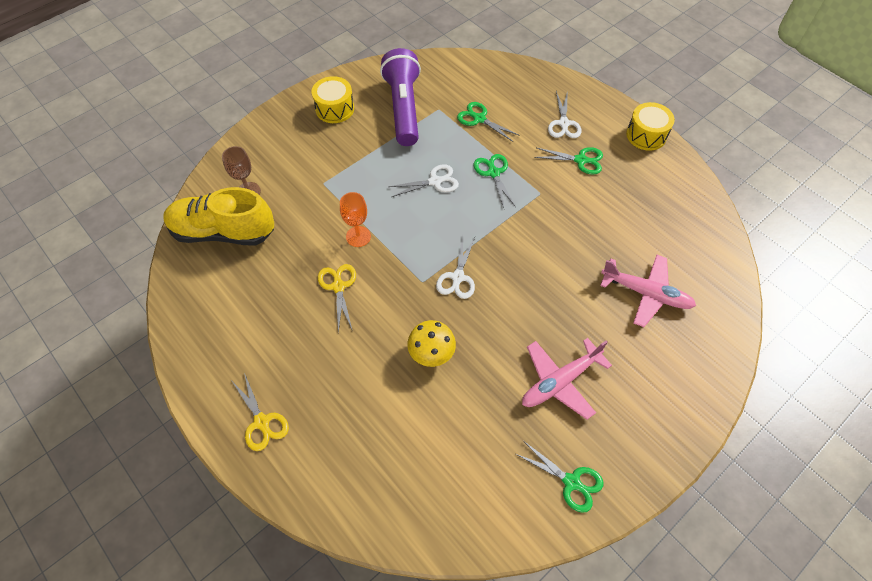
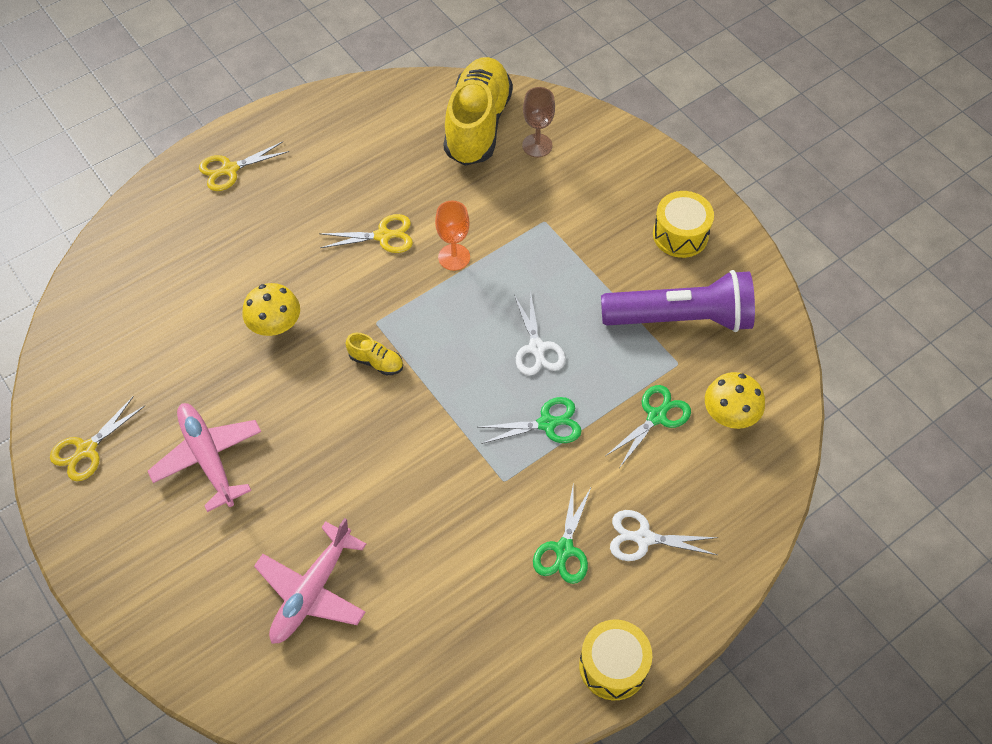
camera: 95 degrees right, 0 degrees up
(457, 277) = (376, 362): white scissors -> yellow shoe
(472, 86) = (730, 414): none -> yellow mushroom
(571, 482) = (87, 449): green scissors -> yellow scissors

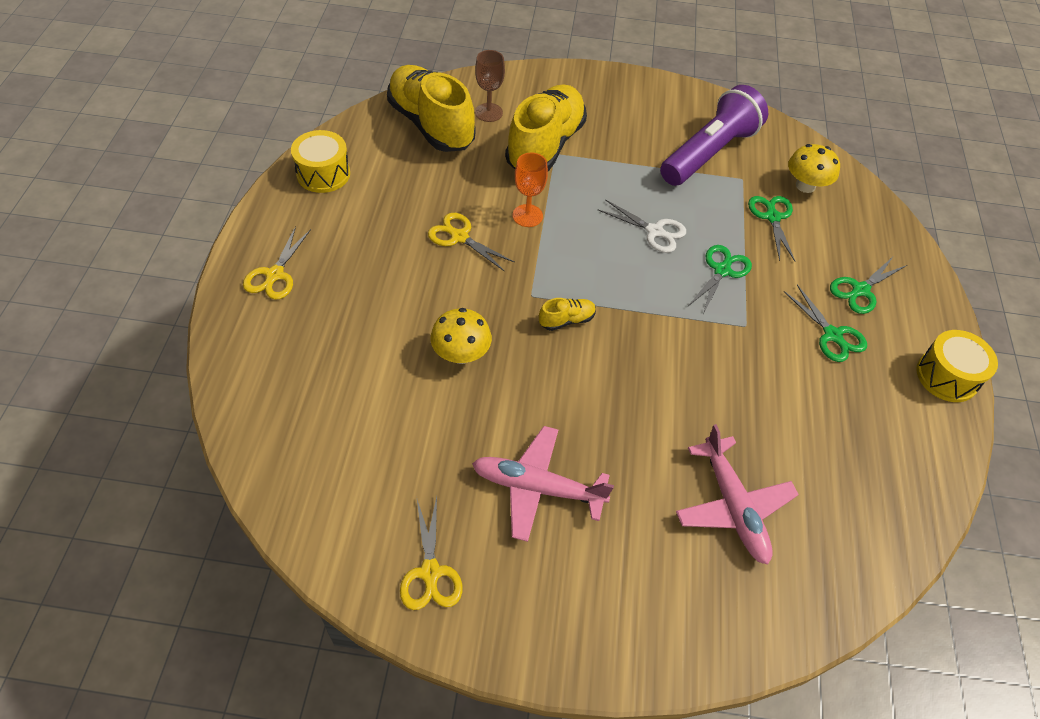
camera: 50 degrees left, 5 degrees down
(383, 236) = (459, 237): yellow scissors -> yellow scissors turned 90 degrees counterclockwise
(545, 208) = (545, 145): none -> yellow shoe
(644, 538) = (860, 290): white scissors -> green scissors
(680, 234) = (645, 107): yellow drum -> yellow drum (323, 174)

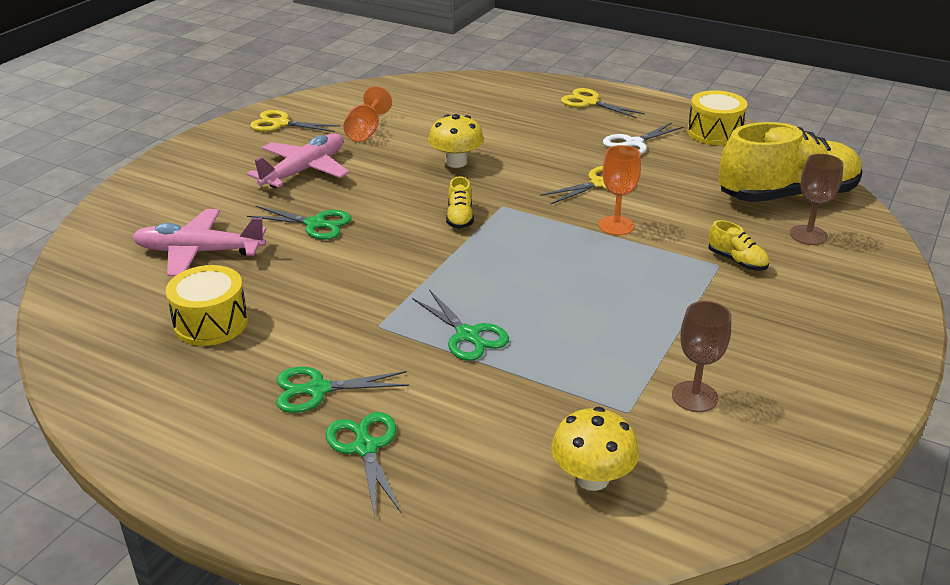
camera: 115 degrees right, 20 degrees down
(420, 464) = (366, 132): none -> orange goblet
(545, 145) = (737, 261): yellow shoe -> yellow shoe, size x0.41
(654, 231) = (556, 303): white scissors -> white scissors (634, 143)
(709, 153) = (694, 396): purple flashlight -> brown goblet
(772, 217) = (538, 414): green scissors -> green scissors (315, 224)
(947, 376) = (184, 468): yellow drum -> yellow drum (211, 323)

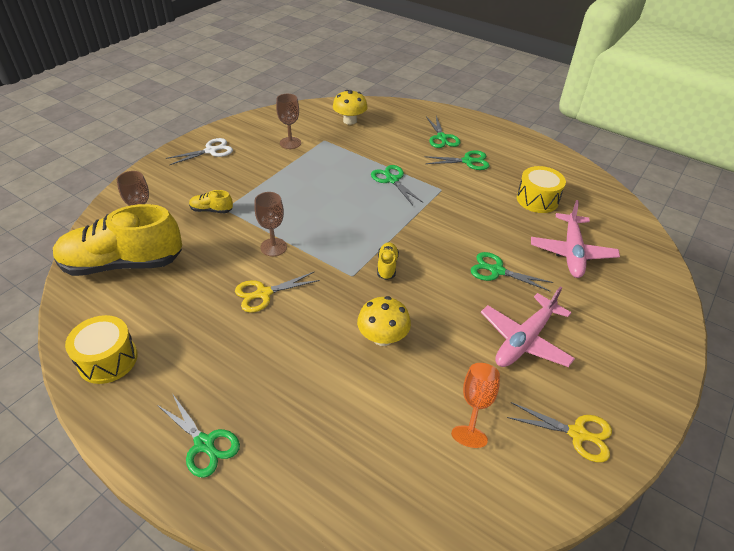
camera: 175 degrees left, 10 degrees up
(199, 252) = (571, 252): pink plane -> pink plane turned 90 degrees clockwise
(590, 102) = (204, 444): yellow scissors -> green scissors
(616, 225) = (273, 247): orange goblet -> brown goblet
(634, 143) = (201, 350): white scissors -> white scissors (210, 151)
(737, 261) = (211, 210): yellow shoe -> yellow shoe turned 45 degrees counterclockwise

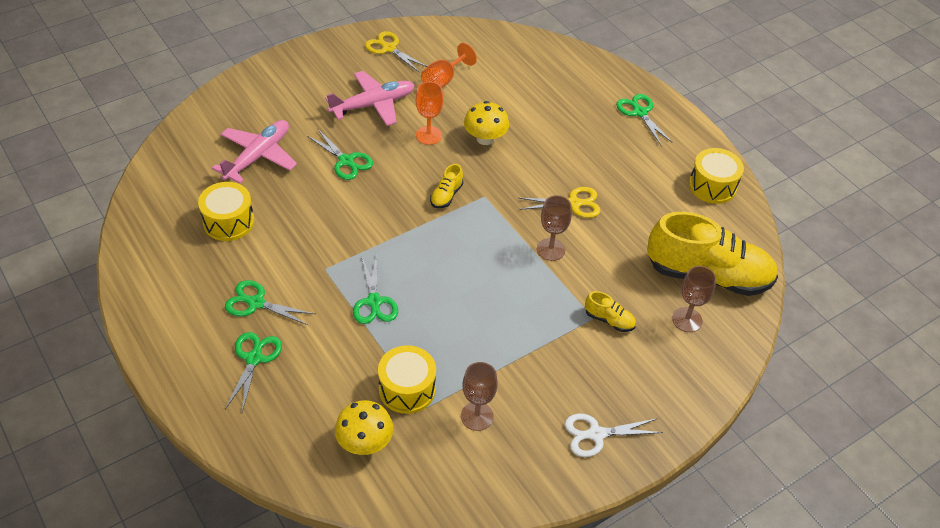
camera: 160 degrees left, 5 degrees up
(340, 145) = (407, 389): none -> yellow drum
(442, 322) = (428, 135): none -> orange goblet

